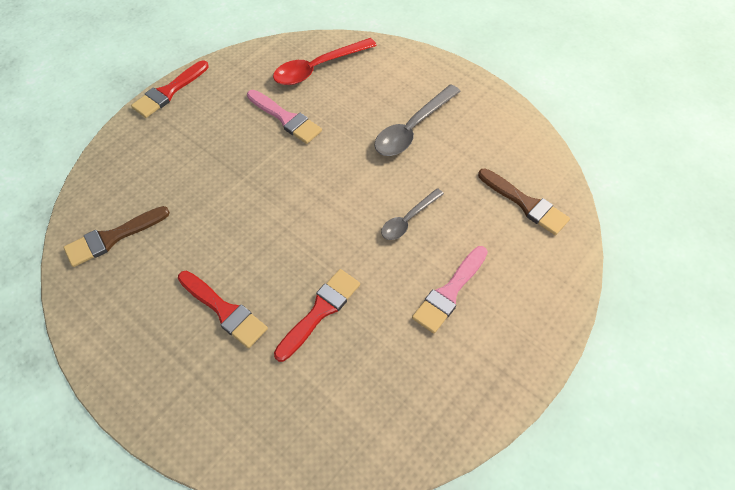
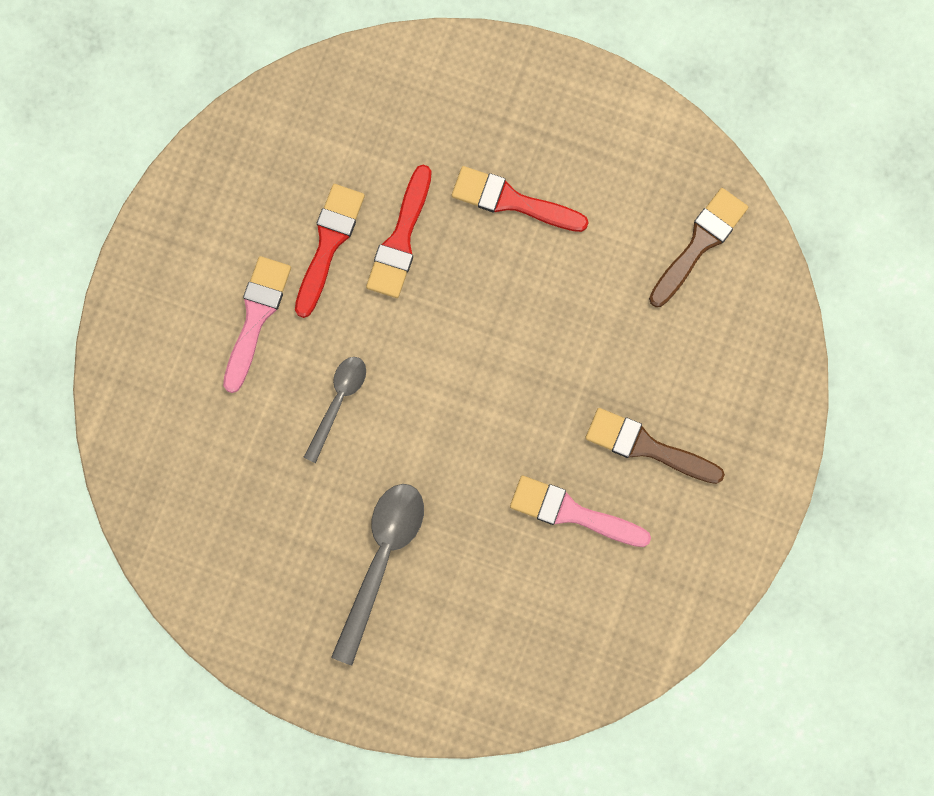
camera: 160 degrees right, 20 degrees up
(169, 92) = (770, 501): red brush -> red brush (328, 243)
(318, 68) = (568, 633): red spoon -> none
(525, 203) = (190, 482): brown brush -> brown brush (646, 447)

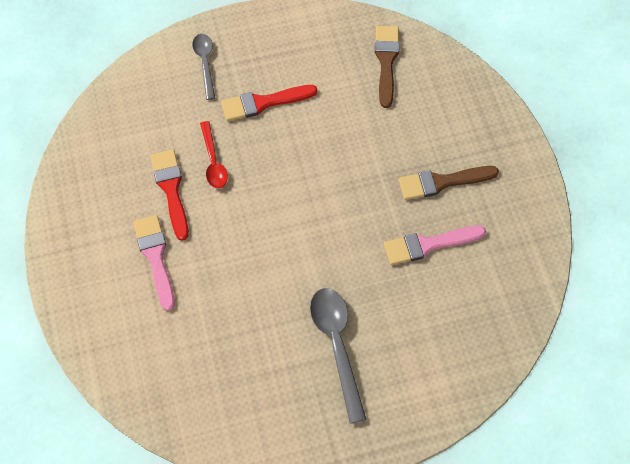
camera: 35 degrees left, 15 degrees down
(338, 402) = (242, 273): grey spoon -> grey spoon (205, 63)
(400, 239) = (213, 161): red brush -> red spoon

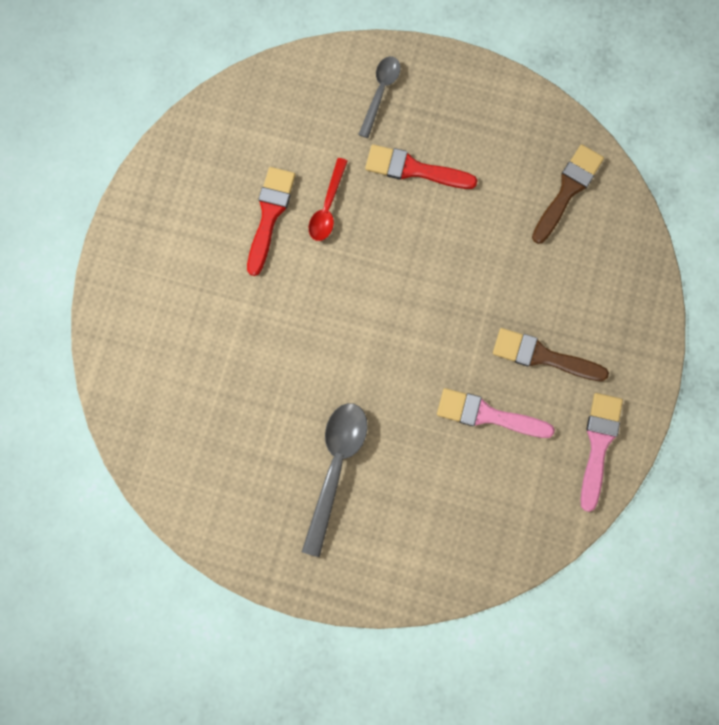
camera: 30 degrees right, 15 degrees up
(155, 257) = (216, 278): pink brush -> pink brush (598, 444)

